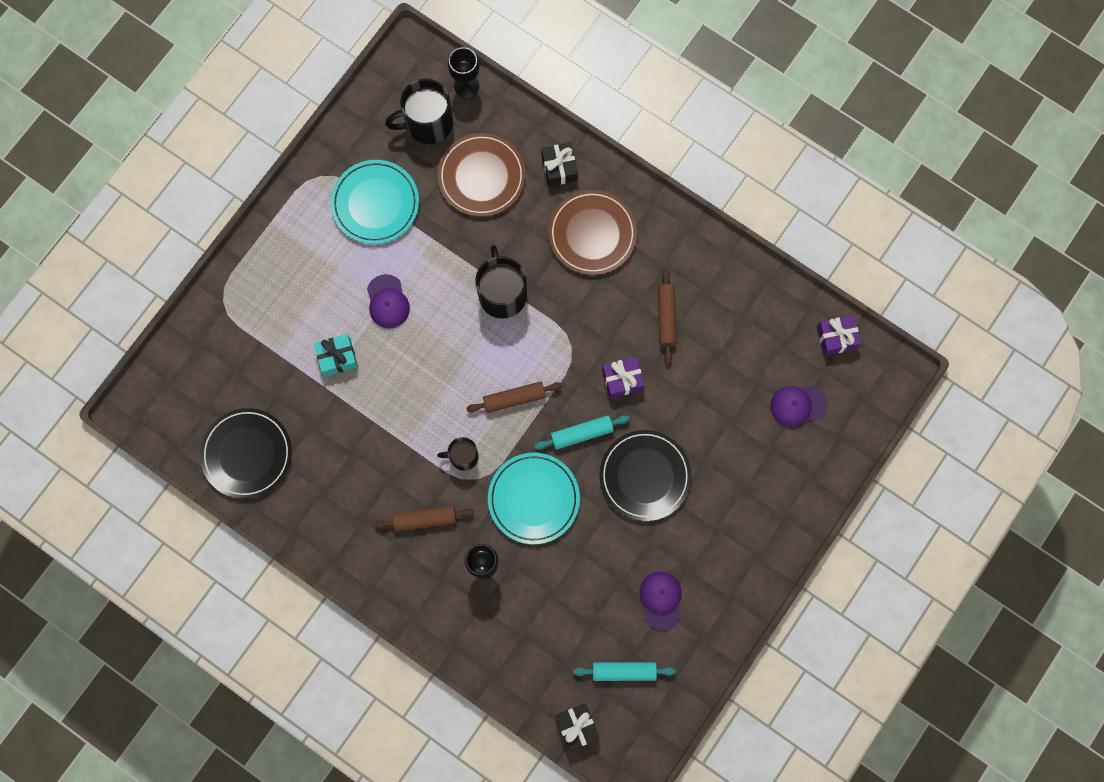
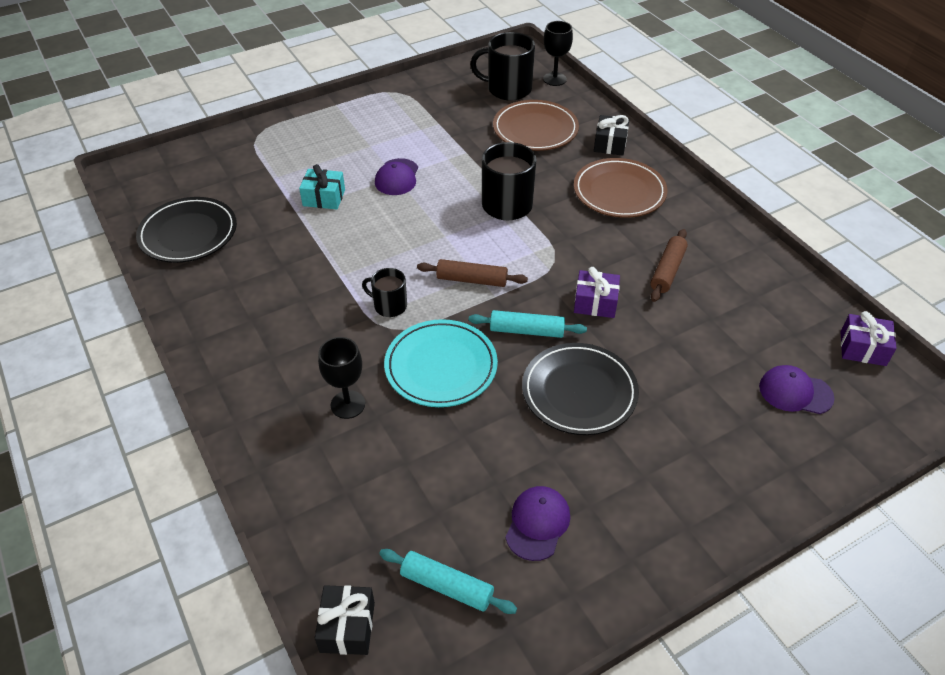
camera: 25 degrees right, 30 degrees down
(375, 203) = (431, 119): turquoise plate -> none
(425, 519) = (314, 341): brown rolling pin -> none

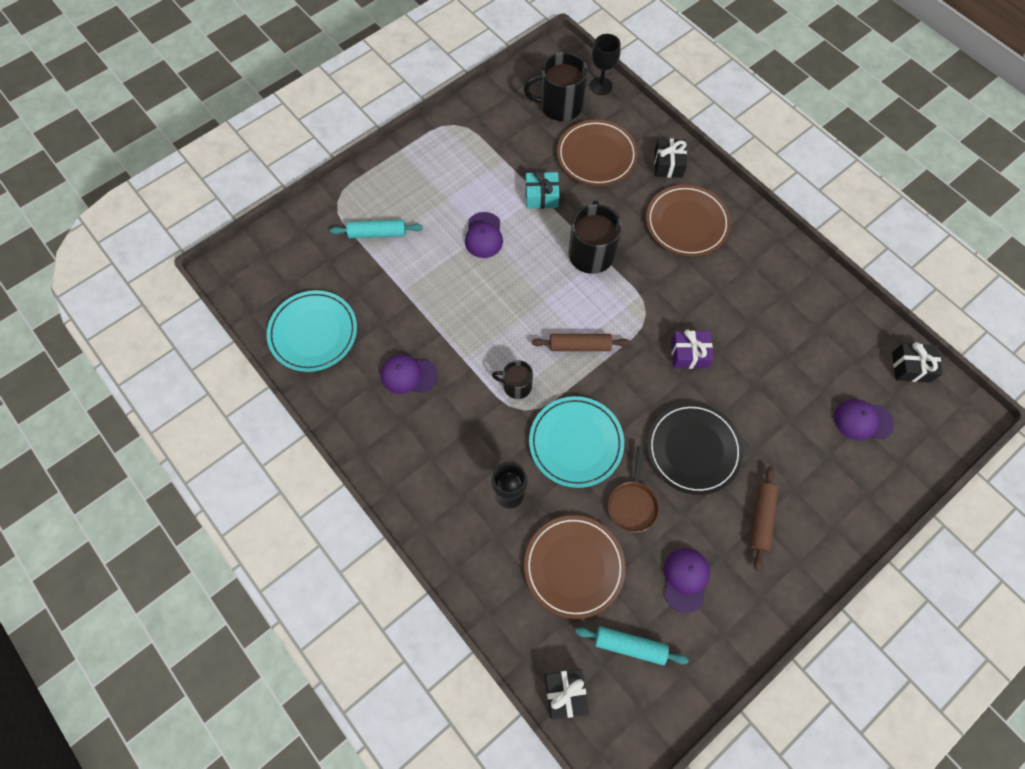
camera: 10 degrees left, 20 degrees up
(188, 233) = (313, 333): black plate -> turquoise plate
(274, 281) = (408, 375): none -> purple cap
(324, 198) = (424, 271): turquoise gift -> turquoise gift (541, 196)
(401, 488) = (574, 566): none -> brown plate
(491, 435) = (632, 503): none -> brown pan
(526, 331) = (638, 393): turquoise rolling pin -> turquoise rolling pin (377, 233)
(667, 271) = (743, 309): brown rolling pin -> brown rolling pin (761, 519)
(863, 348) = (911, 367): purple gift -> black gift

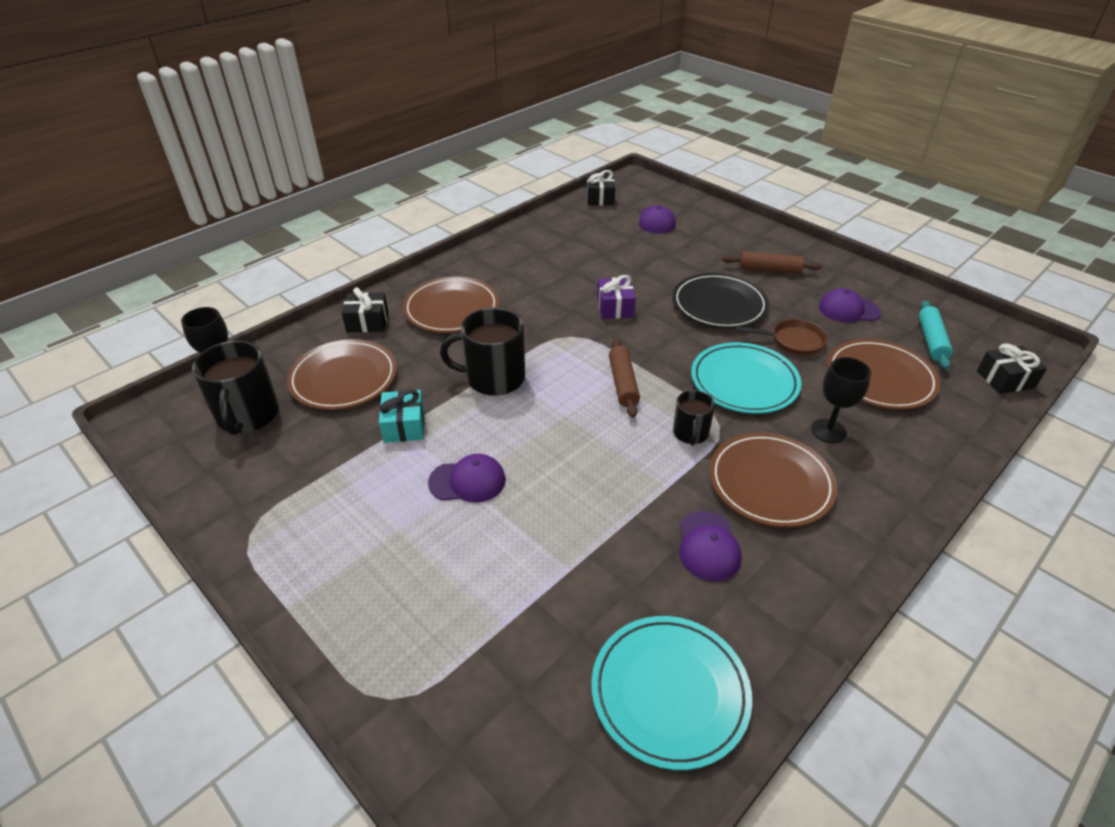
camera: 95 degrees left, 25 degrees down
(377, 233) = (463, 619): turquoise rolling pin -> none
(459, 431) = (770, 483): none -> brown plate

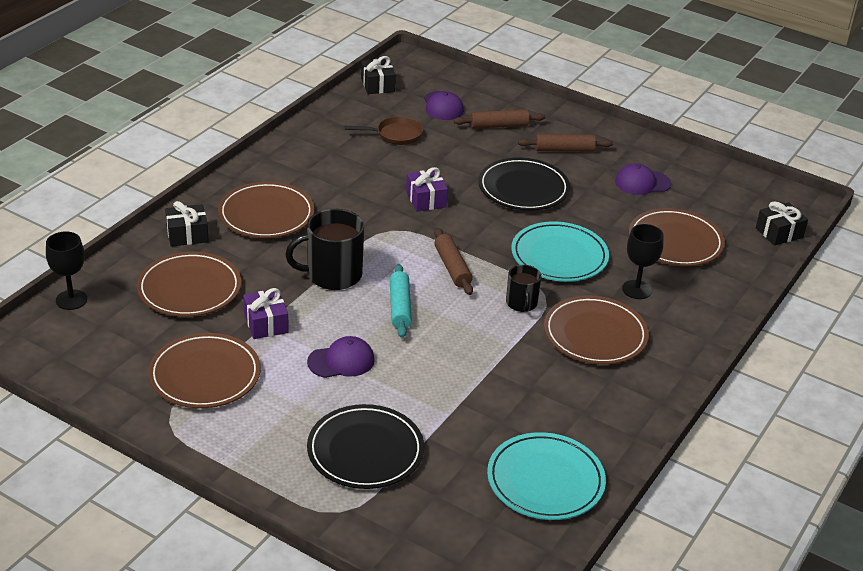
camera: 15 degrees left, 5 degrees down
(248, 415) = (113, 330): black mug -> none
(314, 480) = (205, 375): none -> brown plate
(404, 426) = (266, 323): turquoise gift -> purple gift
(453, 609) = (365, 451): none -> black plate
(707, 242) = (499, 126): none -> brown rolling pin
(708, 546) = (554, 385): purple cap -> none
(793, 341) = (596, 216): brown pan -> brown pan (395, 135)
(931, 340) = (716, 205): turquoise rolling pin -> turquoise rolling pin (400, 307)

